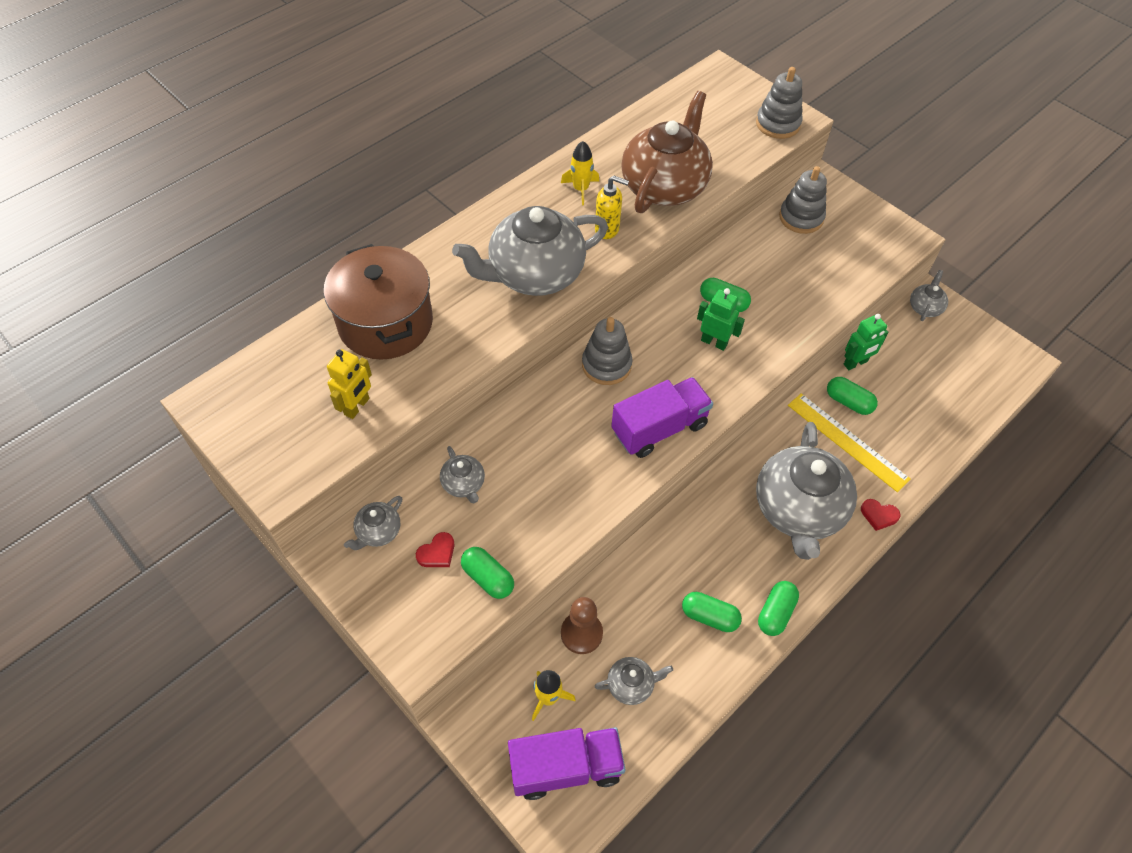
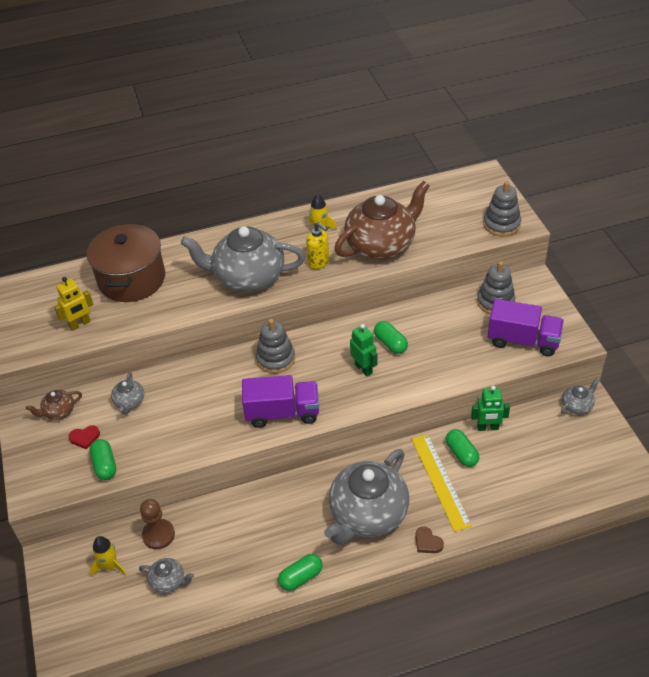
camera: 30 degrees right, 10 degrees down
(378, 532) = (59, 411): grey teapot -> brown teapot
(565, 767) = (92, 613): purple truck -> purple truck (523, 340)
(709, 616) = (252, 560): green capsule -> none
(879, 515) = (427, 542): red heart -> brown heart

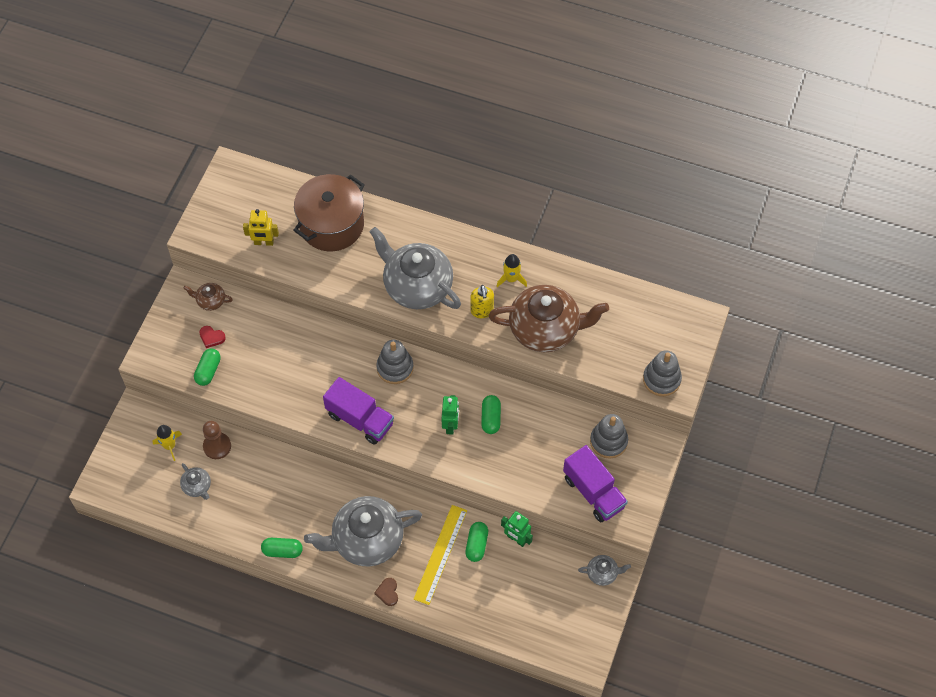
camera: 35 degrees right, 15 degrees up
(129, 402) = (263, 329): grey teapot -> none

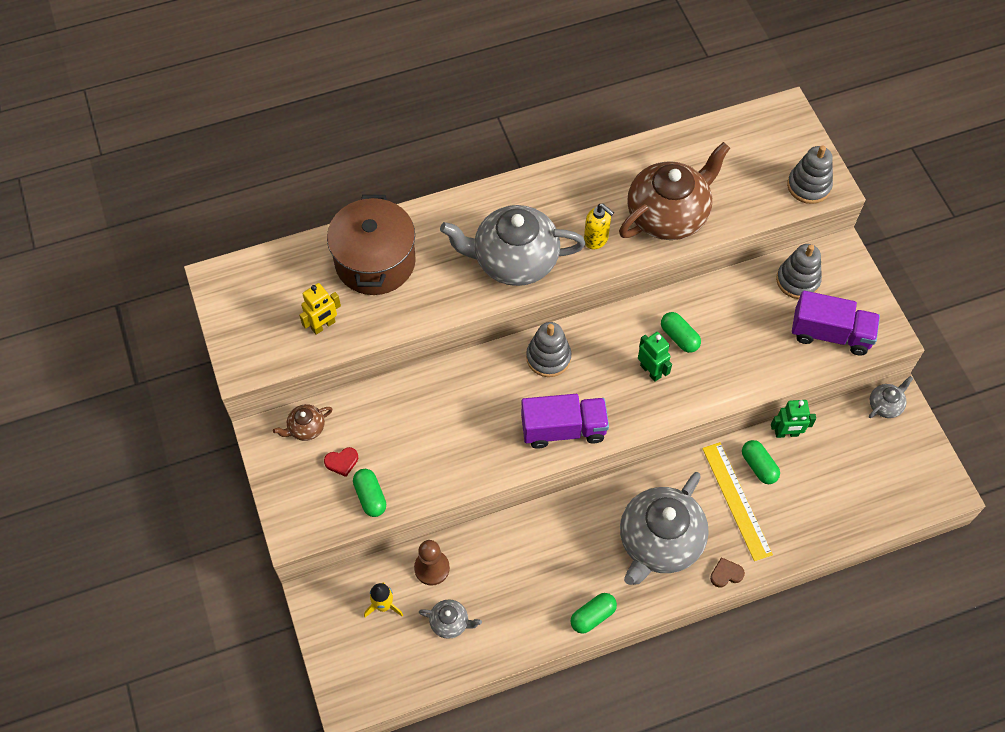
camera: 40 degrees left, 0 degrees up
(388, 592) = (726, 574): brown heart -> brown heart turned 120 degrees clockwise
(511, 279) = (593, 193): yellow rocket -> none

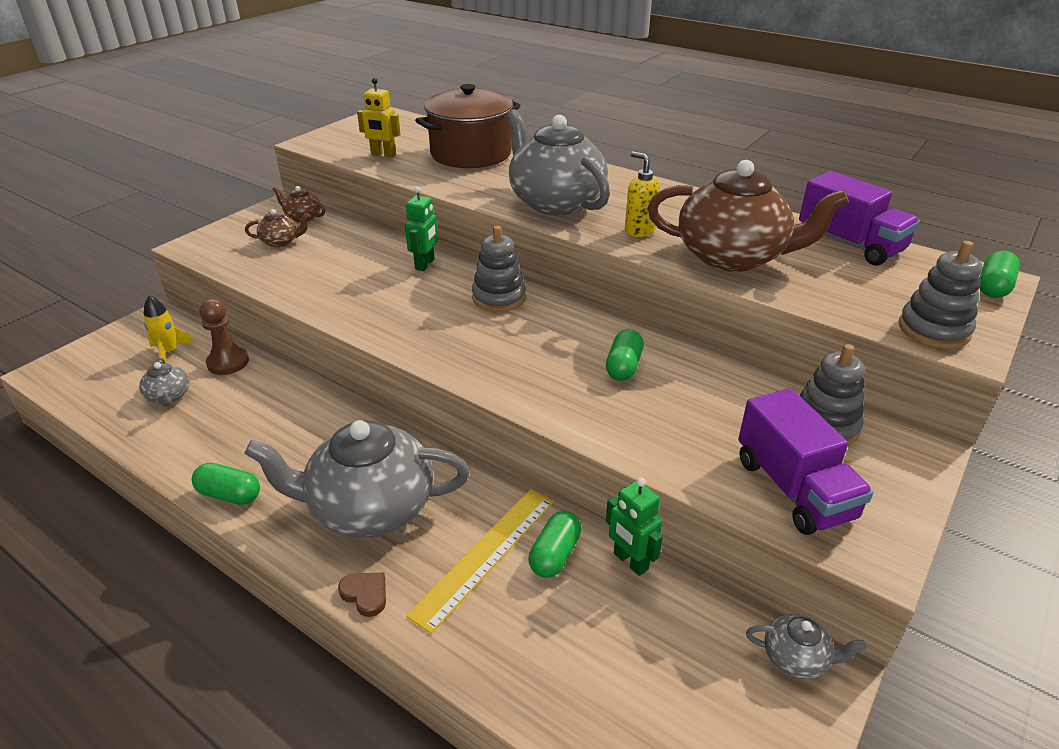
camera: 55 degrees right, 25 degrees down
(342, 462) = (281, 242): red heart -> brown teapot
(370, 497) = (254, 265): green capsule -> green capsule (993, 287)
(563, 429) = (423, 336): purple truck -> purple truck (849, 244)
(596, 240) = (639, 231): yellow soap dispenser -> yellow soap dispenser turned 135 degrees clockwise
(651, 371) = (557, 364): green robot -> green robot (425, 264)

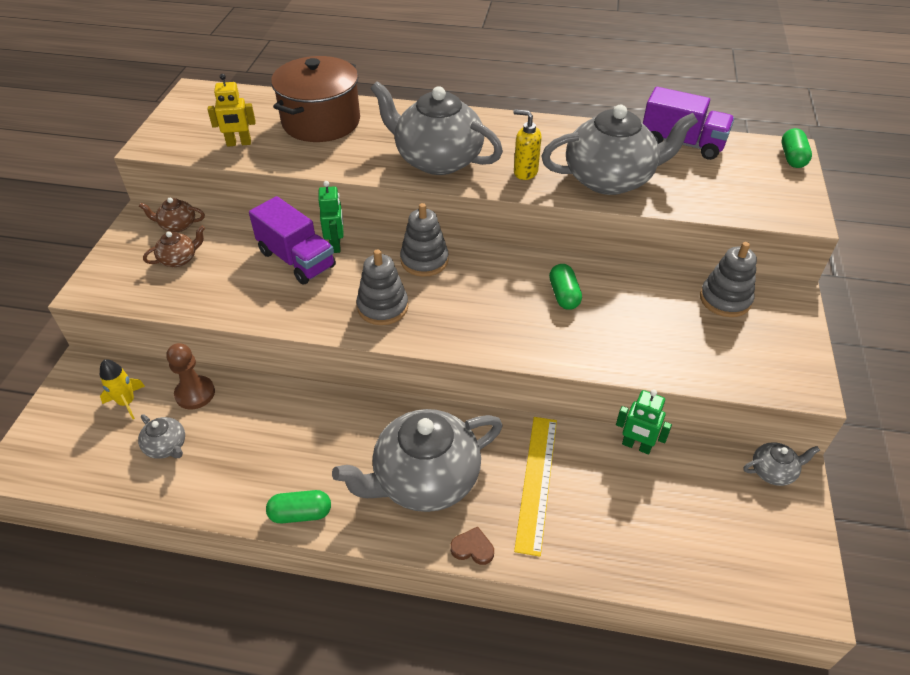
camera: 25 degrees left, 10 degrees up
(555, 555) = (584, 462): green capsule -> none
(733, 257) = (610, 179): brown teapot -> grey teapot
(793, 489) = (734, 357): purple truck -> purple truck (296, 259)
(933, 330) = (777, 207): grey stacking toy -> grey stacking toy (383, 307)

